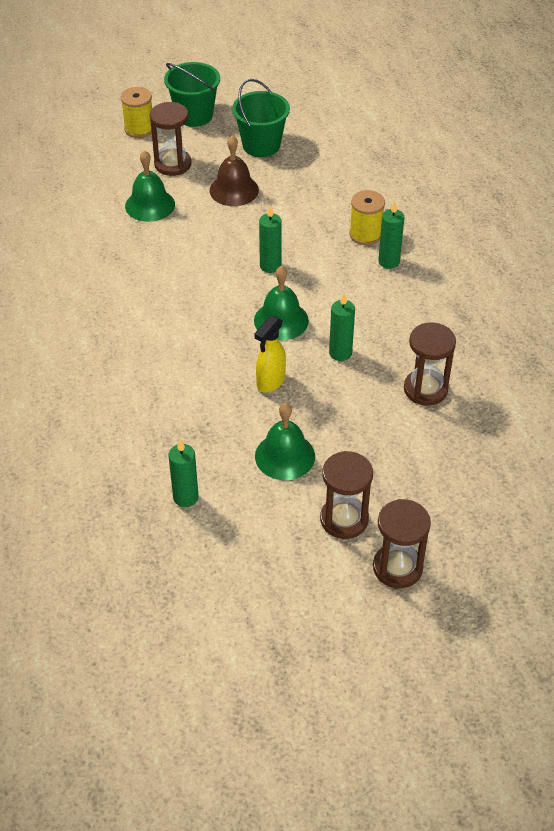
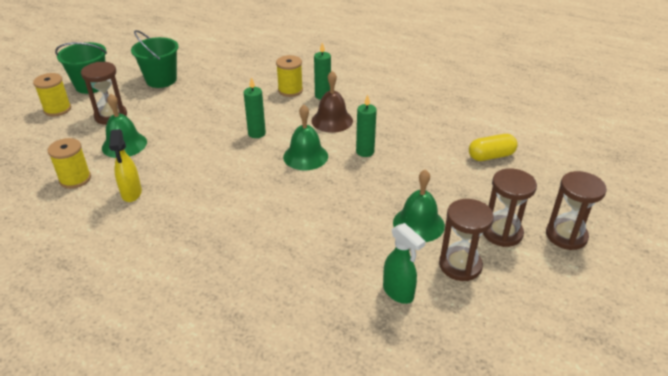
camera: 45 degrees left, 10 degrees down
(78, 217) = (75, 179): none -> yellow spool
(185, 497) = (398, 293): green candle -> green spray bottle
(234, 190) = (175, 109): brown bell -> brown bell (332, 120)
(270, 382) = (348, 191): yellow spray bottle -> yellow spray bottle (131, 193)
(425, 389) = (435, 141): brown hourglass -> brown hourglass (460, 265)
(456, 444) = (491, 156): none -> yellow capsule

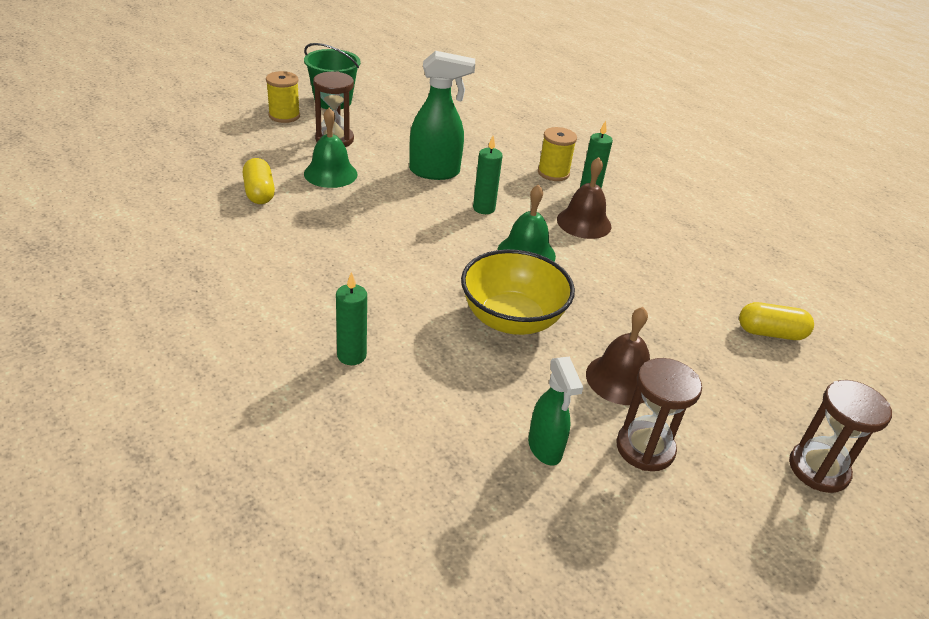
camera: 20 degrees right, 0 degrees up
(75, 179) = (259, 192): yellow spool -> yellow capsule
(131, 193) = (307, 227): yellow spray bottle -> none
(161, 80) = (411, 117): green bucket -> none
(205, 117) = (435, 172): none -> green spray bottle
(323, 209) = (511, 319): none -> yellow bowl
(365, 152) = (603, 272): green candle -> green candle (351, 356)
(418, 224) = (620, 379): green bell -> brown bell
(502, 233) = (727, 431): brown hourglass -> none

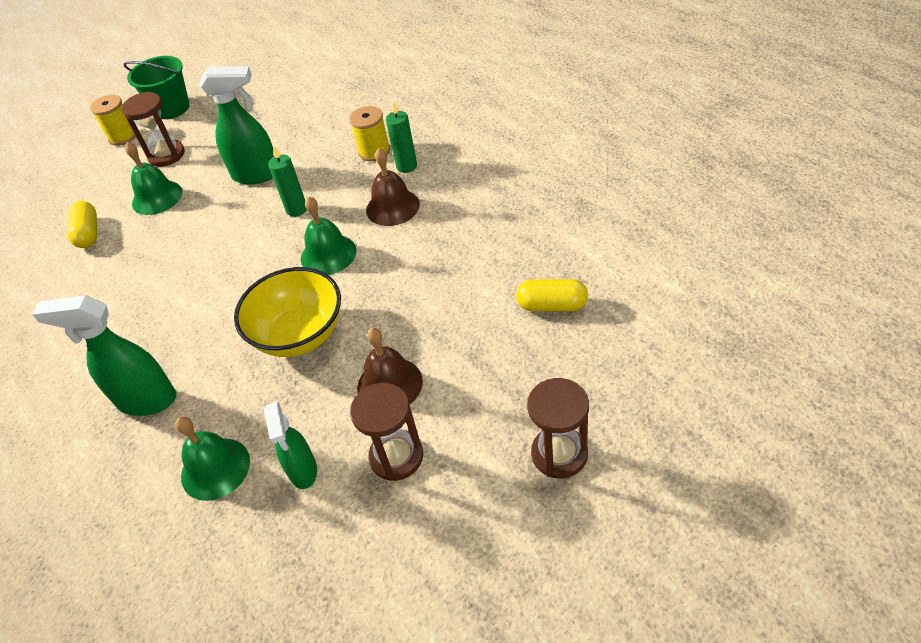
camera: 10 degrees right, 10 degrees up
(351, 356) = (146, 400): green candle -> green spray bottle
(444, 432) = (215, 468): none -> green bell

